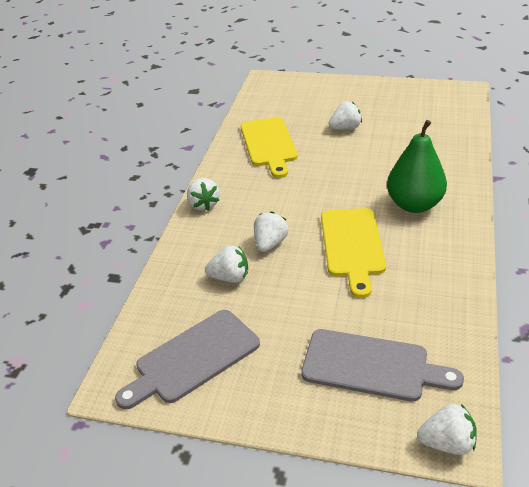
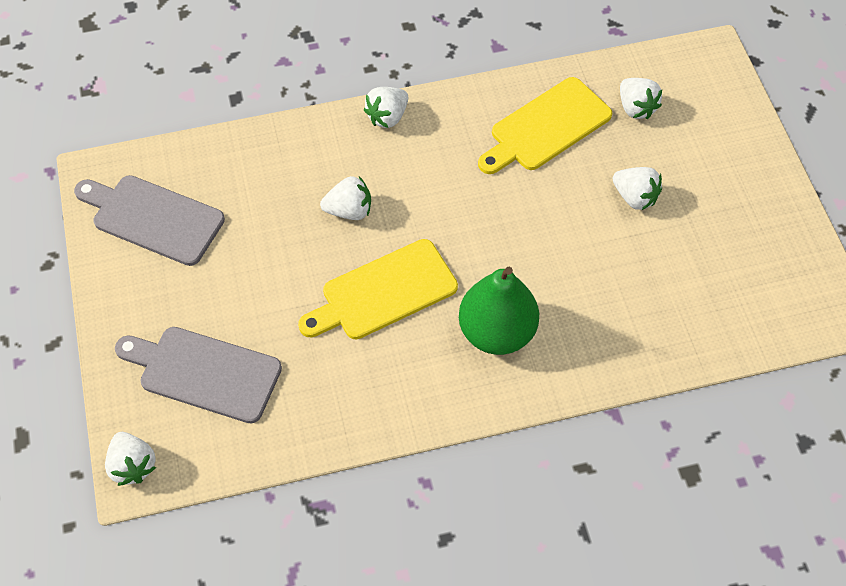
camera: 60 degrees right, 20 degrees up
(230, 278) = (277, 197): white strawberry -> white strawberry (636, 108)
(371, 366) = (204, 372): grey cutting board -> grey cutting board turned 120 degrees clockwise

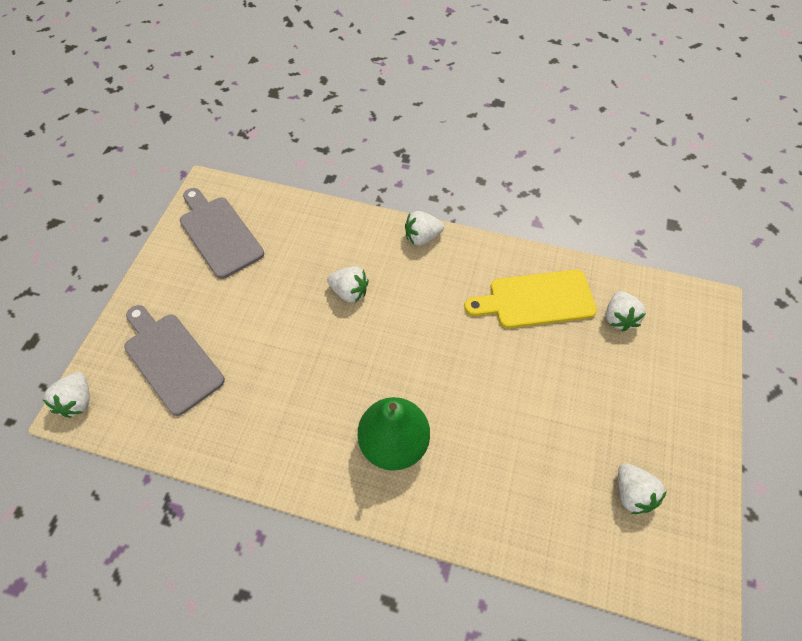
camera: 30 degrees right, 0 degrees up
(383, 292) = (331, 365): yellow cutting board -> none
(635, 197) = (574, 390): white strawberry -> white strawberry (632, 493)

